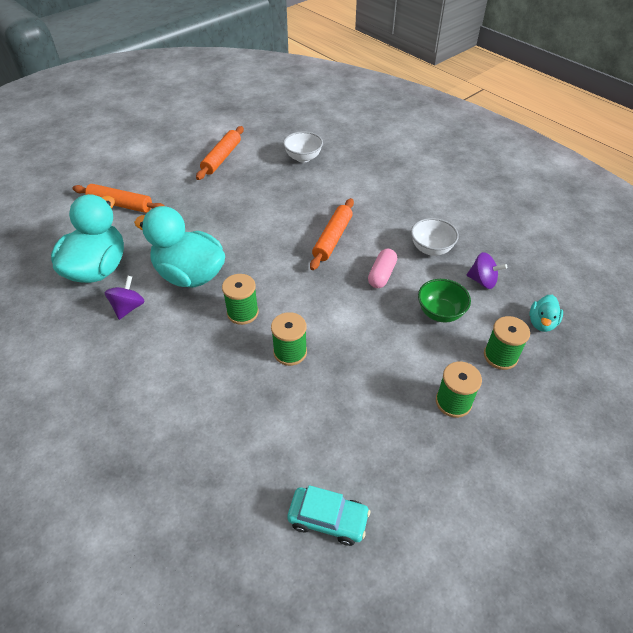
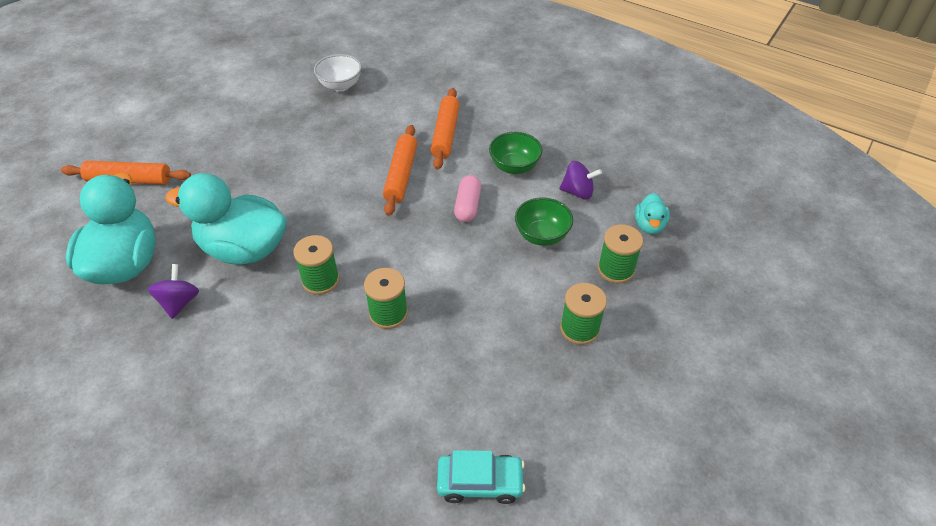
camera: 15 degrees left, 0 degrees up
(222, 158) = (241, 101): orange rolling pin -> orange rolling pin (445, 134)
(431, 249) = (514, 167): white bowl -> green bowl

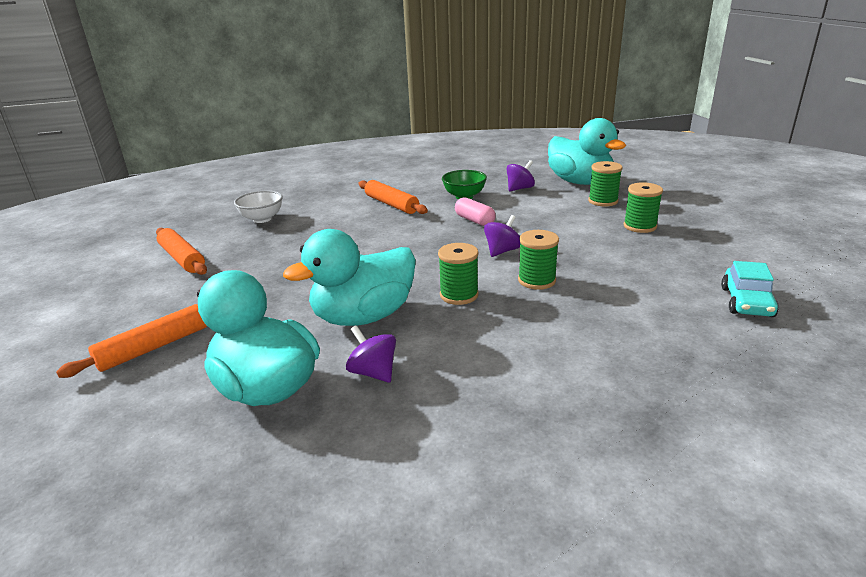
camera: 45 degrees left, 20 degrees down
(401, 175) = (402, 230): orange rolling pin -> orange rolling pin (182, 258)
(423, 260) = (502, 251): none -> purple spinning top
(480, 482) = (746, 302): turquoise car -> turquoise car turned 150 degrees clockwise
(541, 235) = (541, 209): green bowl -> none
(649, 225) = (579, 182): turquoise duck -> turquoise duck, size x2.17

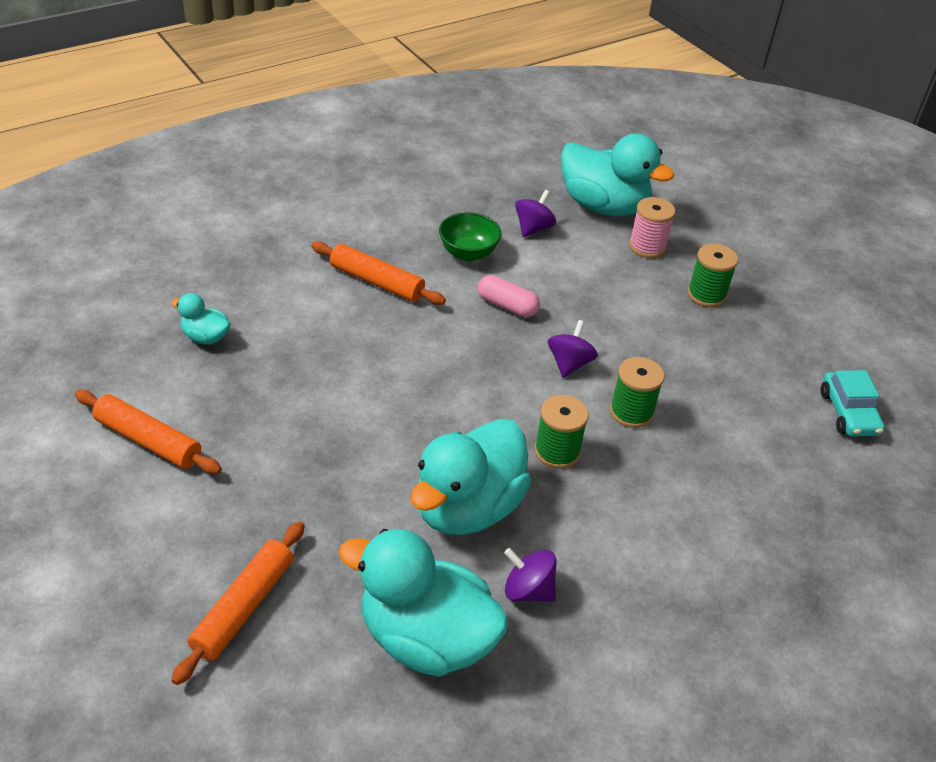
camera: 25 degrees left, 15 degrees up
(262, 219) = (205, 337): white bowl -> turquoise duck
(603, 201) = (647, 247): green spool -> pink spool

